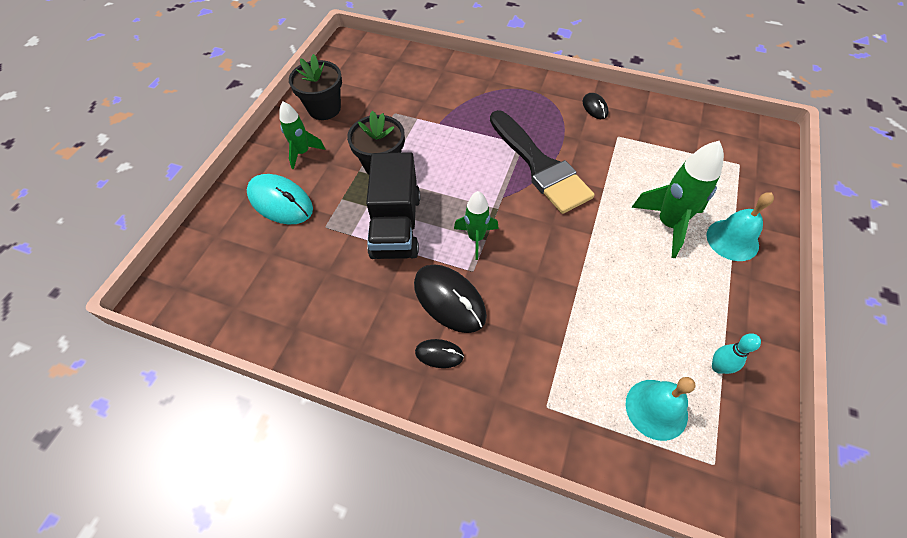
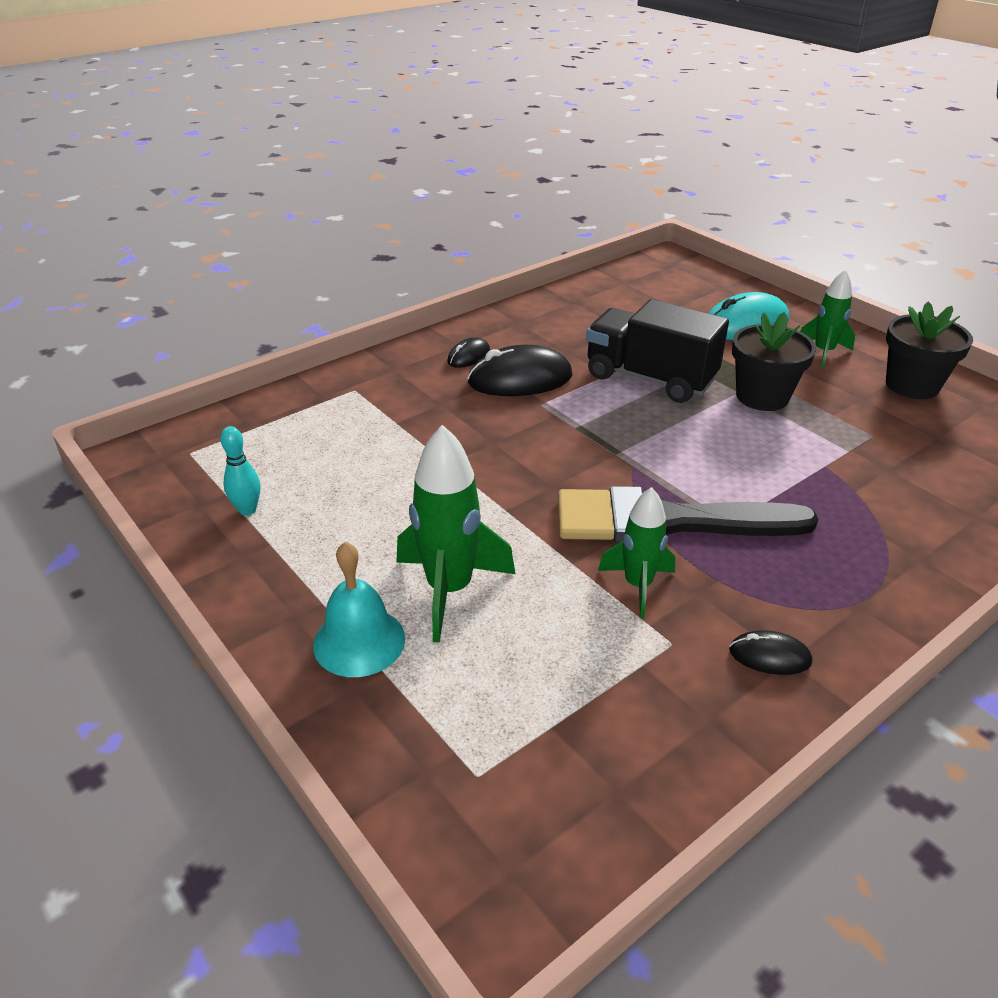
camera: 120 degrees right, 20 degrees down
(476, 238) = (583, 422): green rocket -> green rocket (638, 585)
(656, 409) = (271, 446): turquoise bell -> none

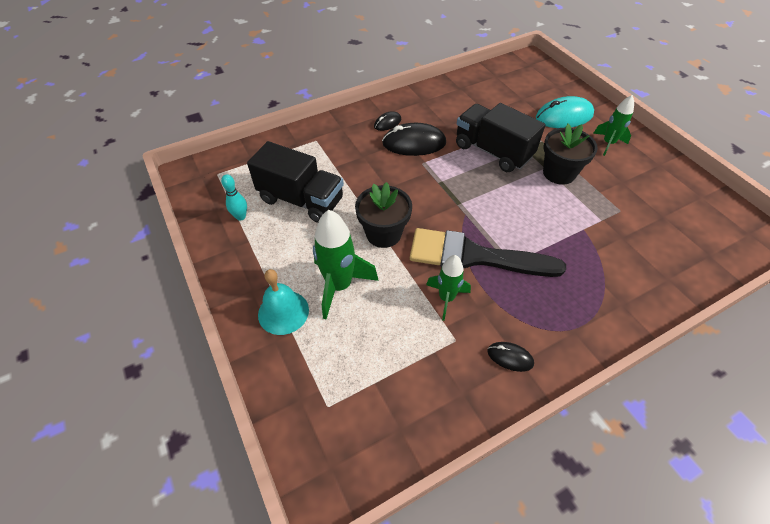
camera: 10 degrees right, 15 degrees up
(350, 474) = (301, 200): none -> black truck
(912, 385) = (658, 175): black flower pot -> black flower pot (383, 234)

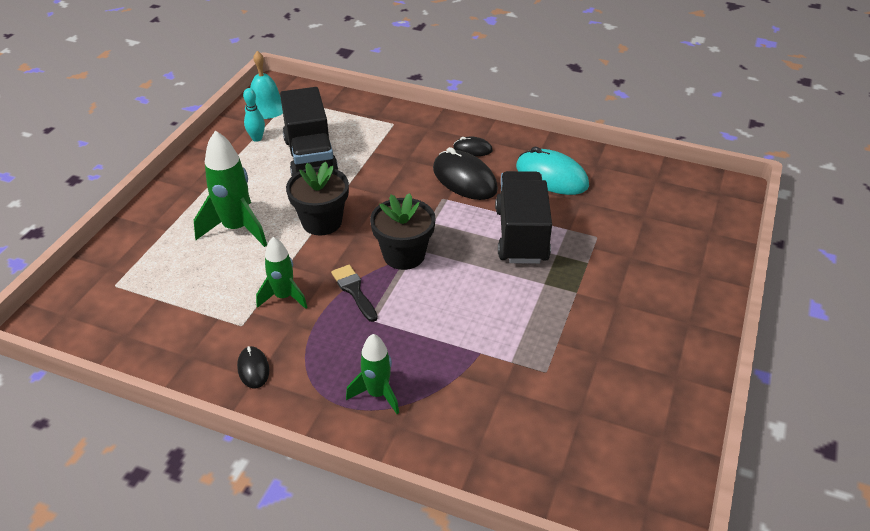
camera: 50 degrees right, 10 degrees down
(283, 312) = (182, 214): turquoise bell -> turquoise bell (266, 107)
(474, 256) = (354, 290): black brush -> black brush, size x0.45
(559, 173) = (549, 297): black flower pot -> black flower pot (404, 255)
(564, 117) = (656, 261): turquoise mouse -> turquoise mouse (551, 176)
(608, 144) = (656, 316): green rocket -> green rocket (377, 394)

